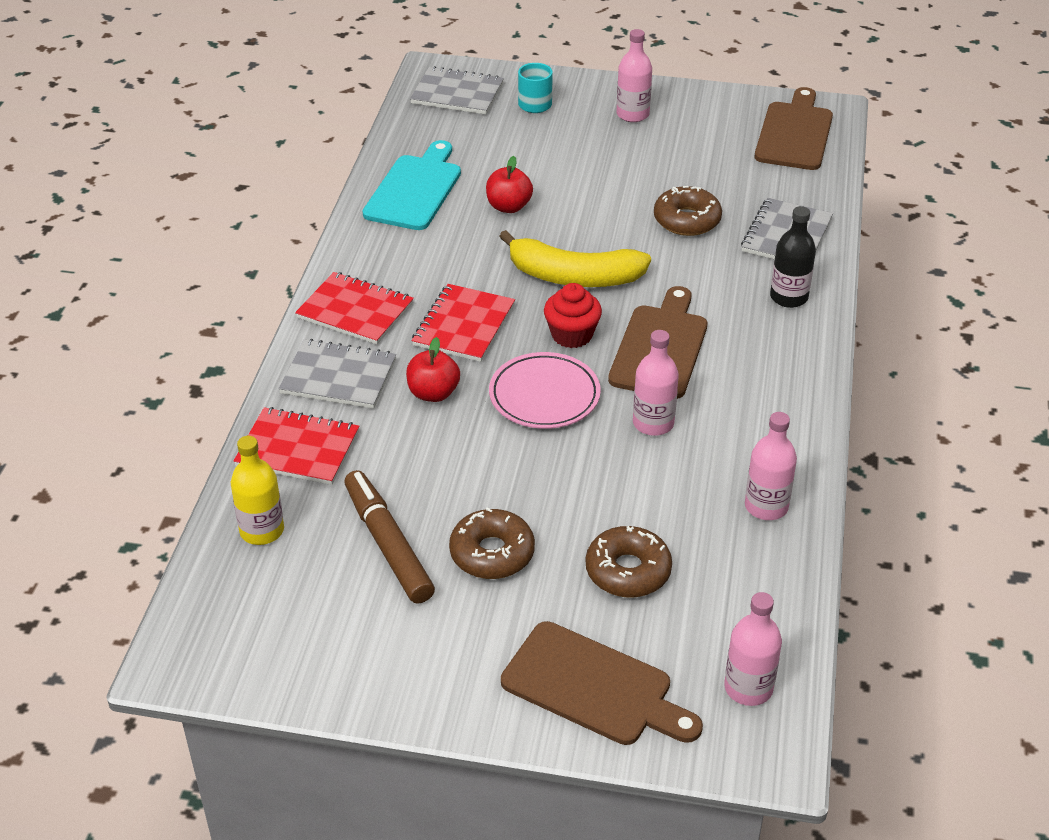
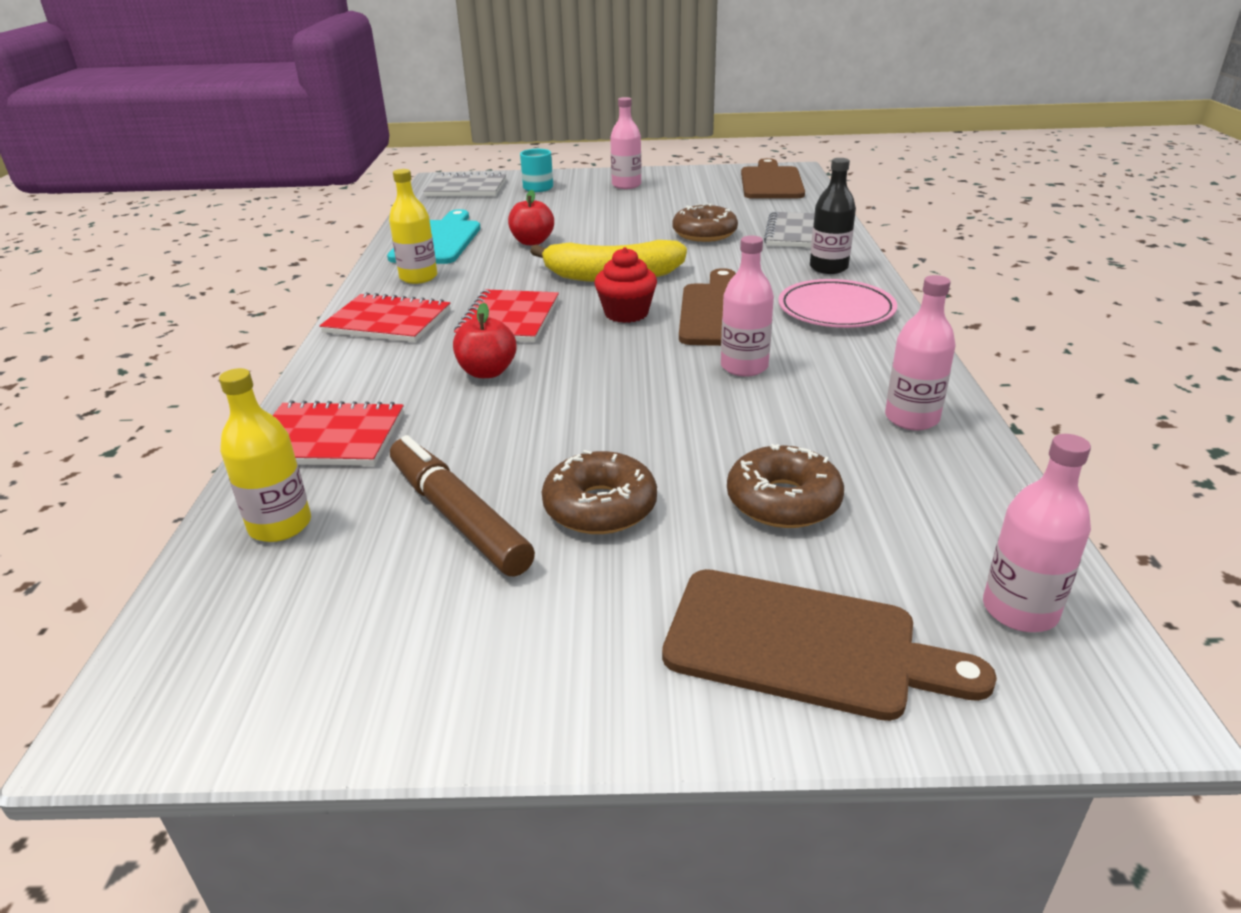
camera: 10 degrees left, 10 degrees down
(338, 376) = (374, 371): grey notebook -> none
(389, 248) = (418, 277): none -> yellow bottle
(544, 395) = (614, 359): pink plate -> pink plate (836, 310)

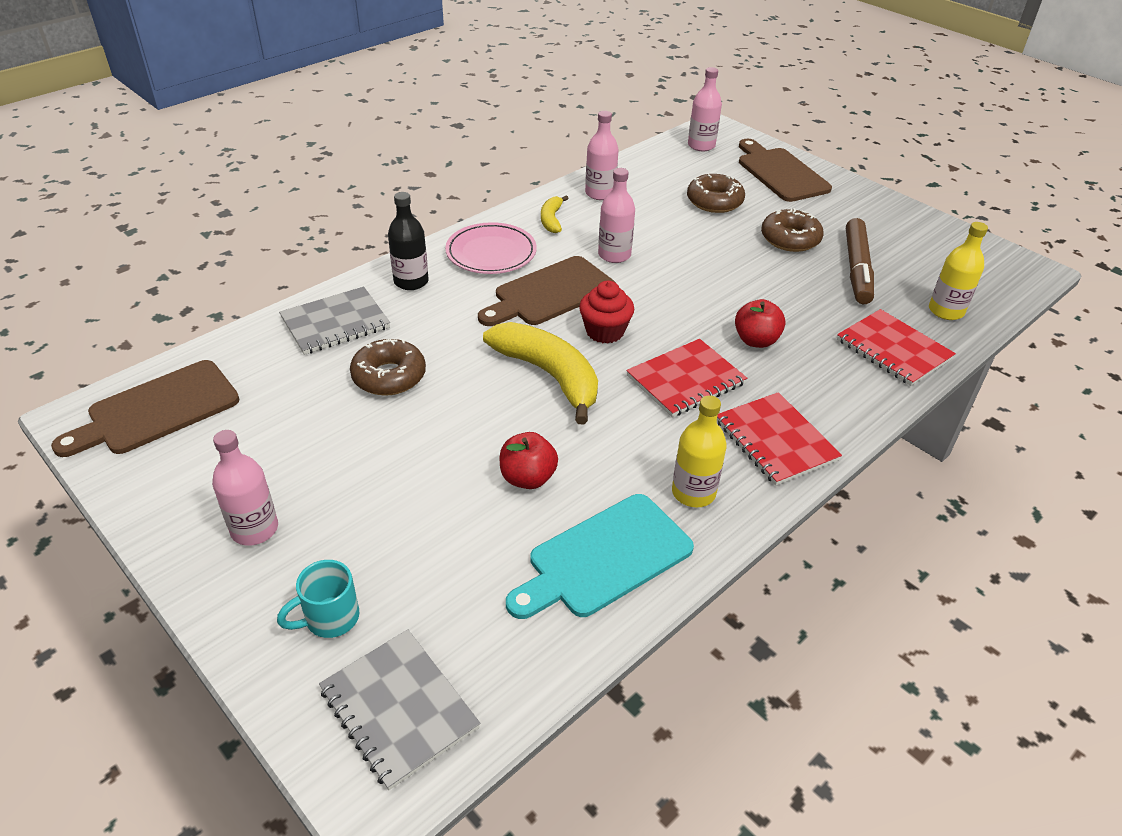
camera: 135 degrees left, 10 degrees up
(872, 362) = (551, 220): none -> yellow banana

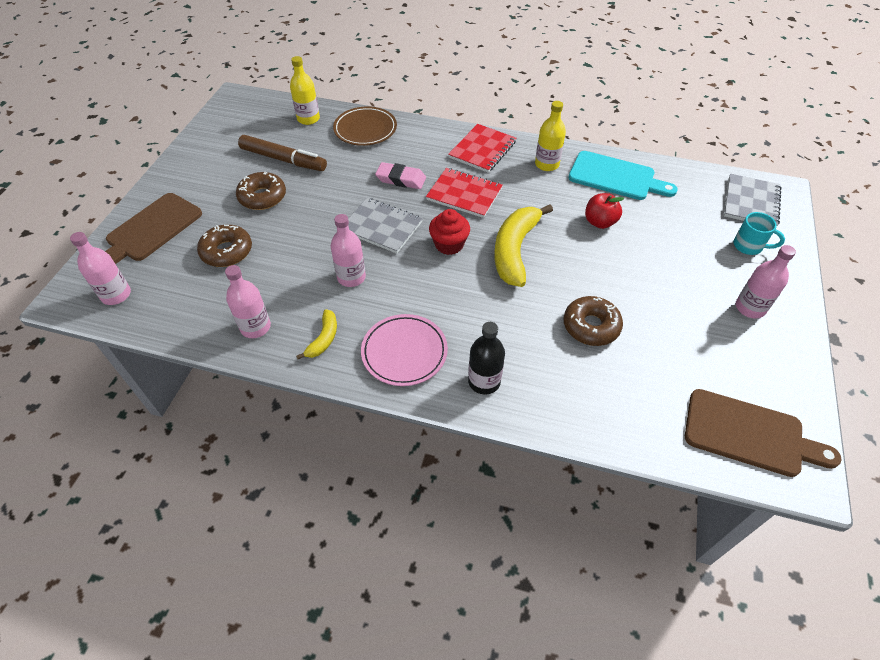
camera: 120 degrees left, 10 degrees up
(335, 323) = (573, 395): grey notebook -> grey notebook (382, 227)
(550, 293) = (429, 290): brown cutting board -> none
(551, 220) = (324, 339): yellow banana -> yellow banana turned 45 degrees counterclockwise
(756, 340) = (401, 179): red apple -> pink eraser
(856, 269) = (283, 160): brown marker -> brown marker turned 45 degrees clockwise
(893, 350) = (365, 129): red notebook -> brown plate

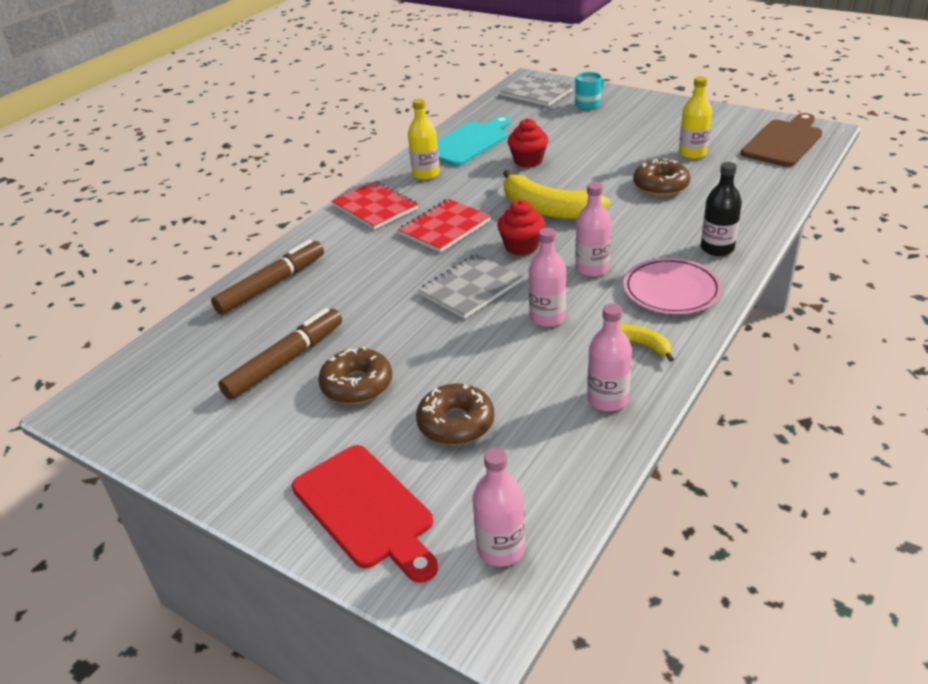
camera: 70 degrees left, 15 degrees down
(151, 230) = (366, 510): brown cutting board -> red cutting board
(308, 119) = (206, 333): yellow bottle -> yellow bottle (692, 153)
(365, 129) = (272, 285): brown plate -> brown marker
(401, 179) = (392, 267): pink eraser -> none
(599, 222) = (528, 160): red apple -> red cupcake
(750, 308) = (657, 117): pink bottle -> pink bottle (592, 268)

